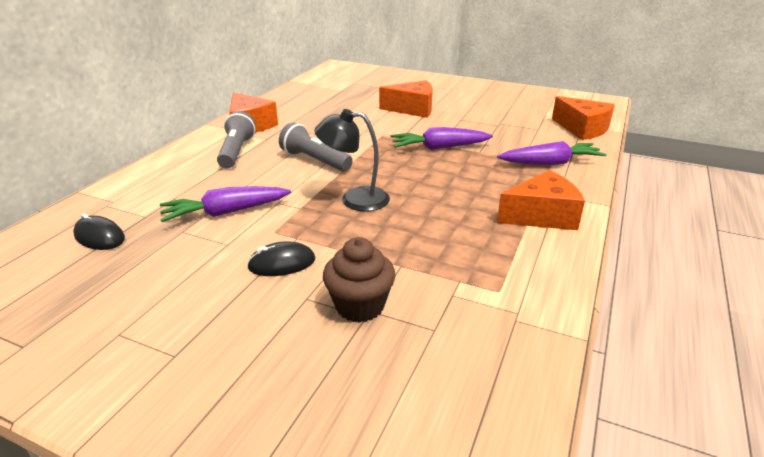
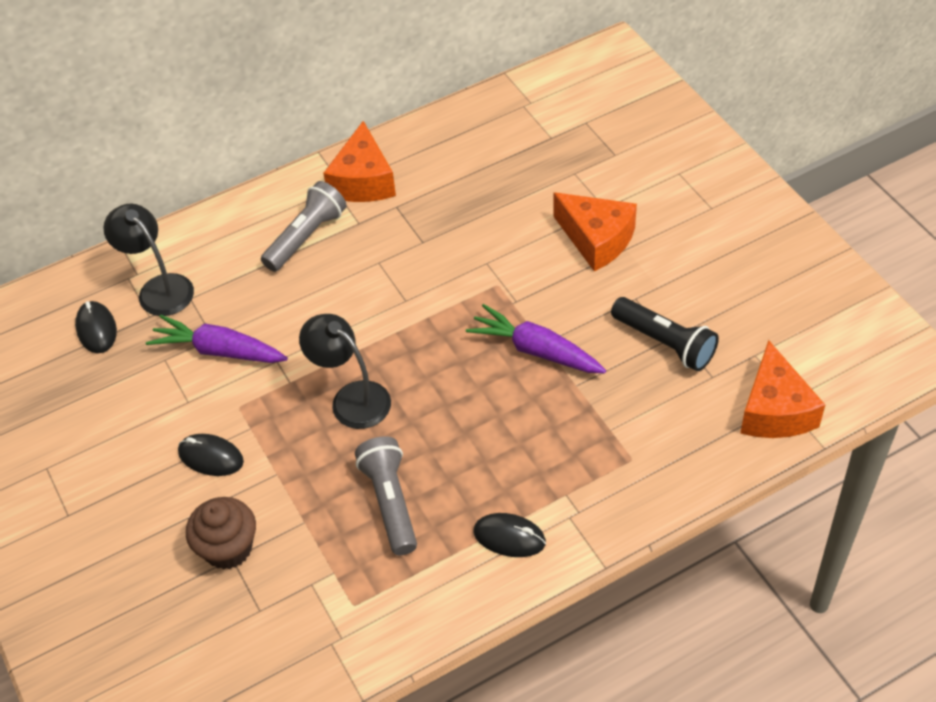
camera: 40 degrees right, 20 degrees up
(141, 201) = (159, 288): none -> black lamp
(315, 161) = (372, 301): grey flashlight -> grey flashlight (390, 502)
(498, 126) = (665, 343): none -> black flashlight
(541, 216) = (509, 537): orange cheese -> black mouse
(550, 163) = (634, 457): purple carrot -> none

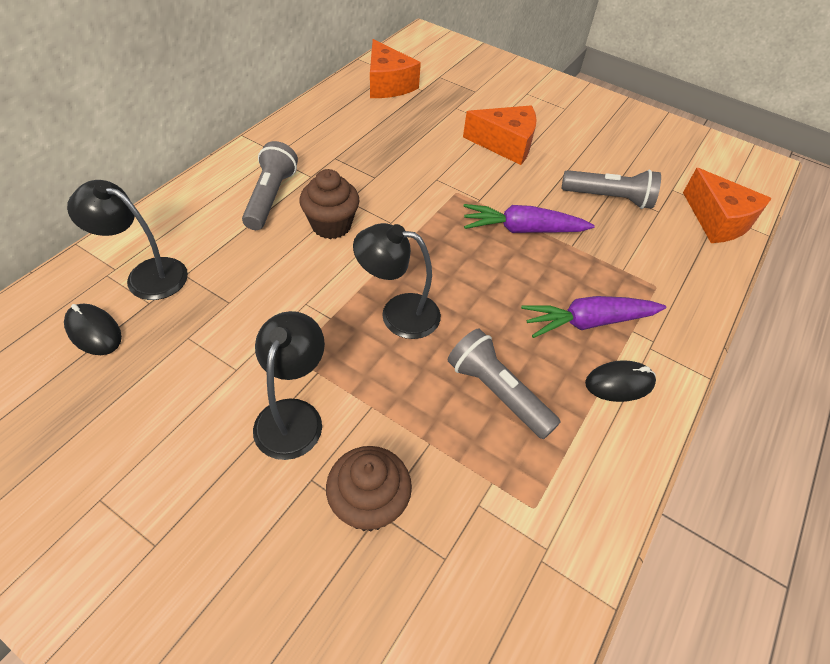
camera: 35 degrees left, 0 degrees up
(211, 457) = (293, 415): black mouse -> black lamp
(219, 350) = (242, 312): purple carrot -> purple carrot (588, 322)
(345, 286) = (331, 225): none -> brown cupcake
(363, 181) = (294, 146): orange cheese -> orange cheese (388, 84)
(665, 343) = (609, 198): black flashlight -> grey flashlight

